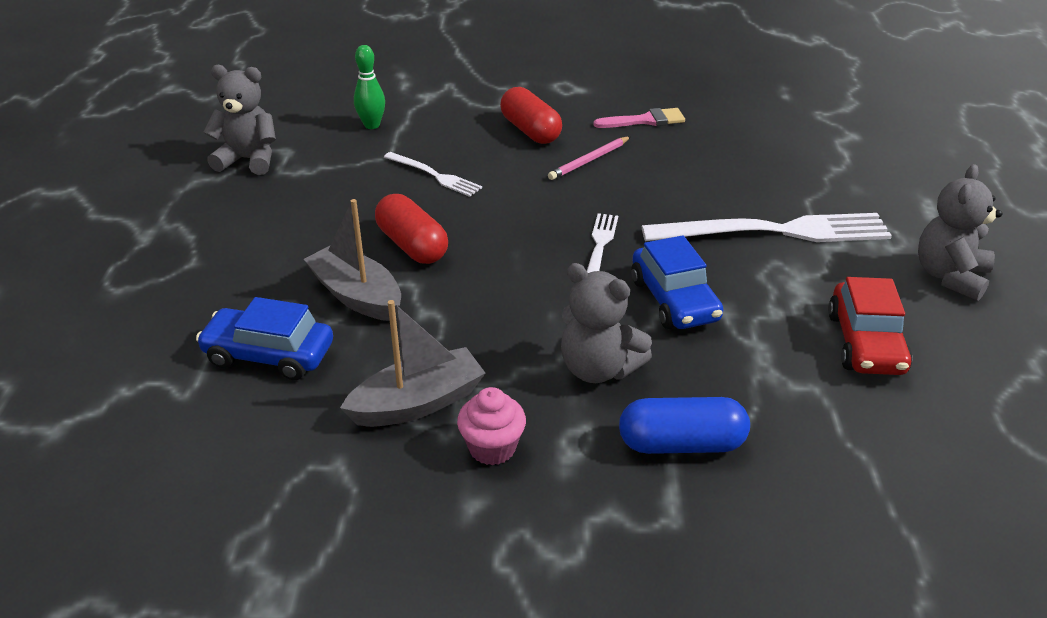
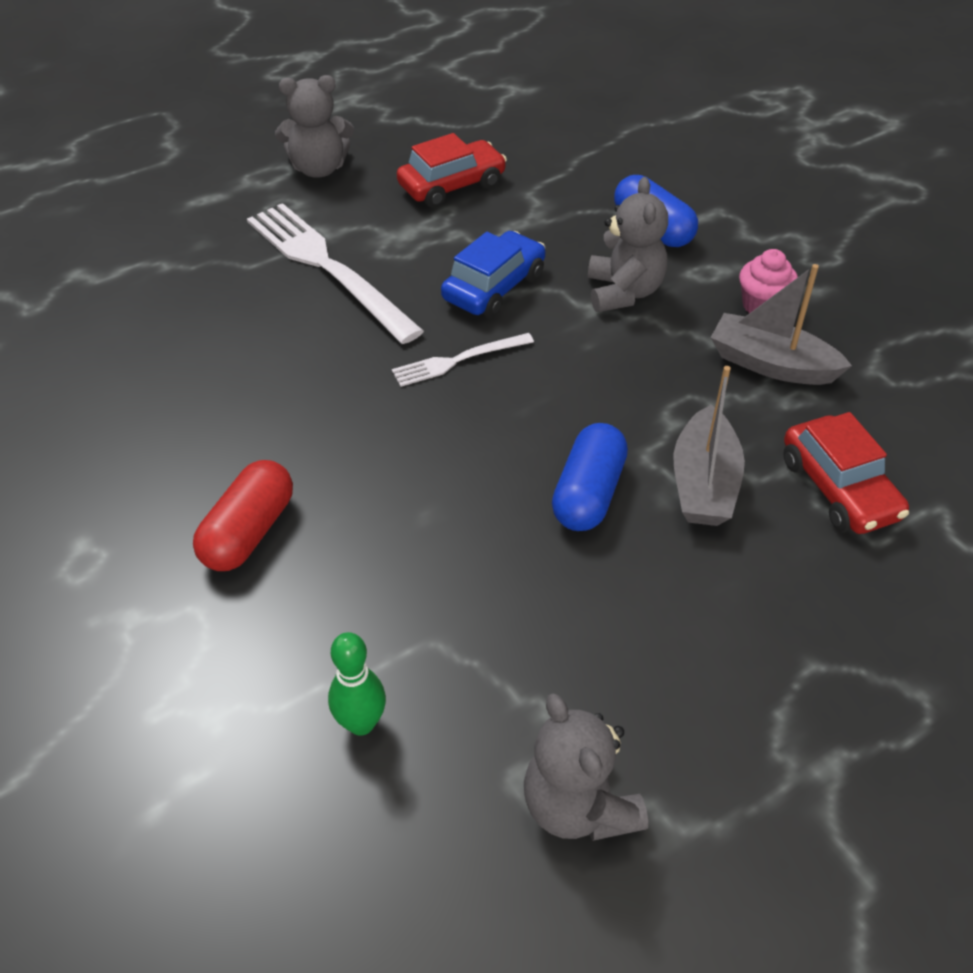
camera: 125 degrees left, 10 degrees up
(269, 355) = (838, 488): blue car -> red car
(412, 246) = (588, 494): red capsule -> blue capsule
(434, 175) = (436, 562): white fork -> none
(589, 160) = (287, 442): pink pencil -> none
(645, 120) = (143, 438): pink brush -> none

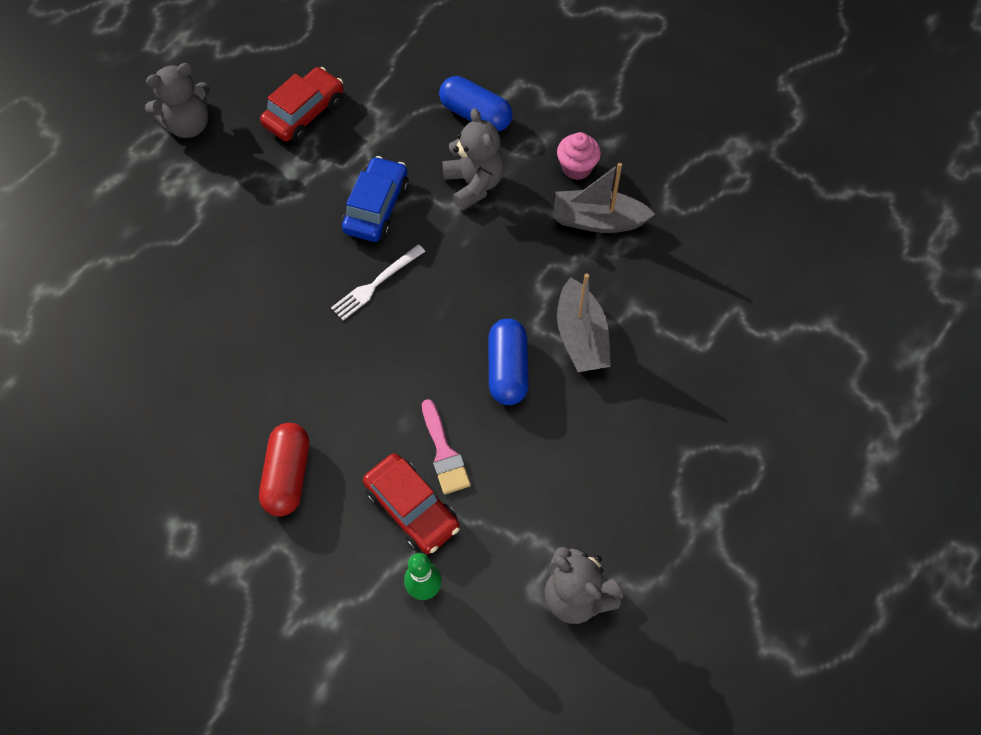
camera: 20 degrees left, 15 degrees up
(328, 268) = (241, 225): white fork -> none
(462, 565) = (444, 453): none -> pink brush
(838, 488) = (669, 313): red car -> red car (412, 509)

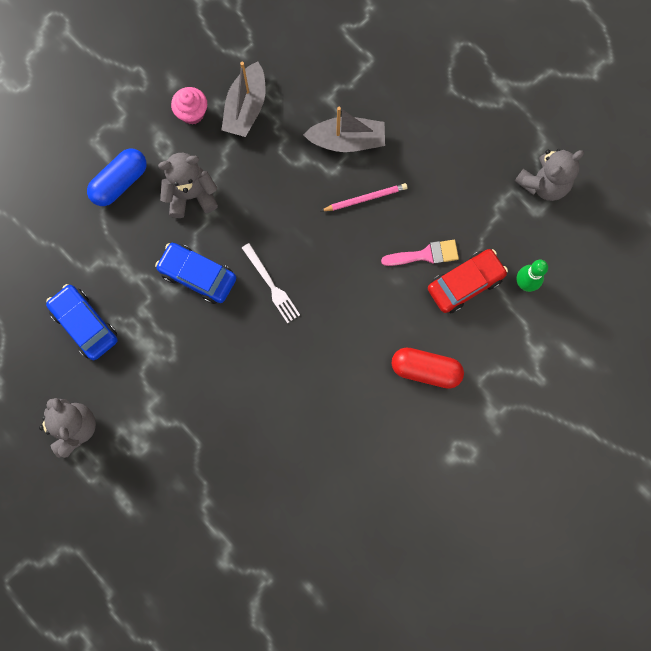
camera: 80 degrees left, 15 degrees up
(304, 113) = (85, 324): red car -> blue car
(508, 370) = (365, 198): blue capsule -> pink pencil

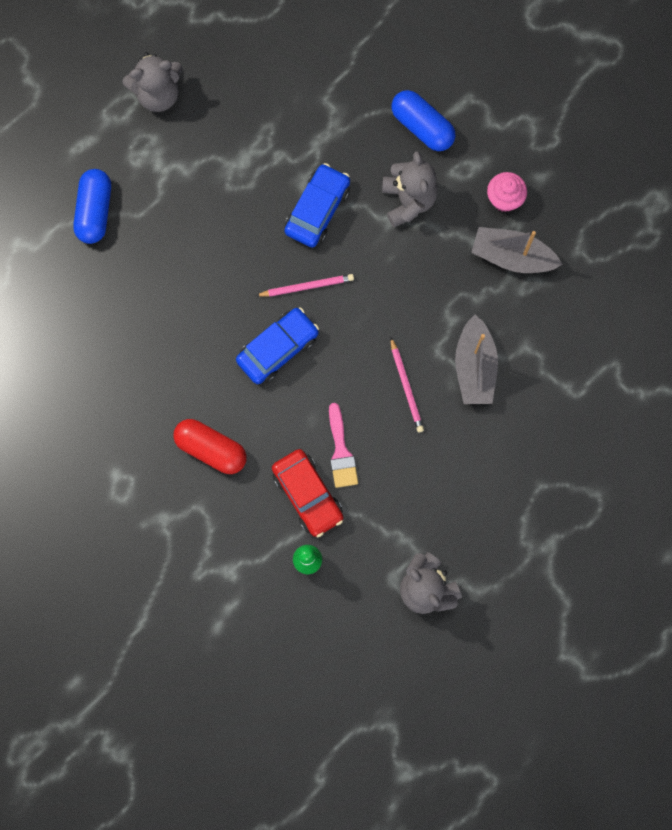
camera: 90 degrees right, 0 degrees up
(85, 324) = (265, 99): blue car -> blue car (278, 349)
(193, 486) = (94, 211): none -> blue capsule
(271, 285) = (306, 286): white fork -> pink pencil
(425, 370) = (211, 449): red capsule -> red capsule turned 75 degrees counterclockwise

